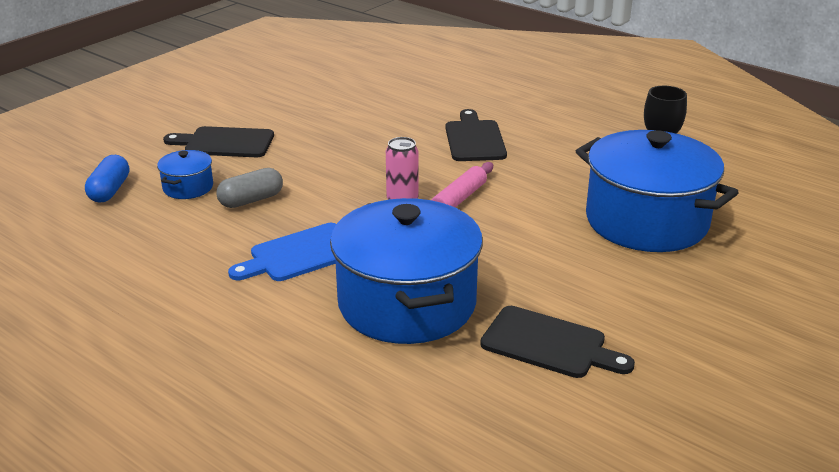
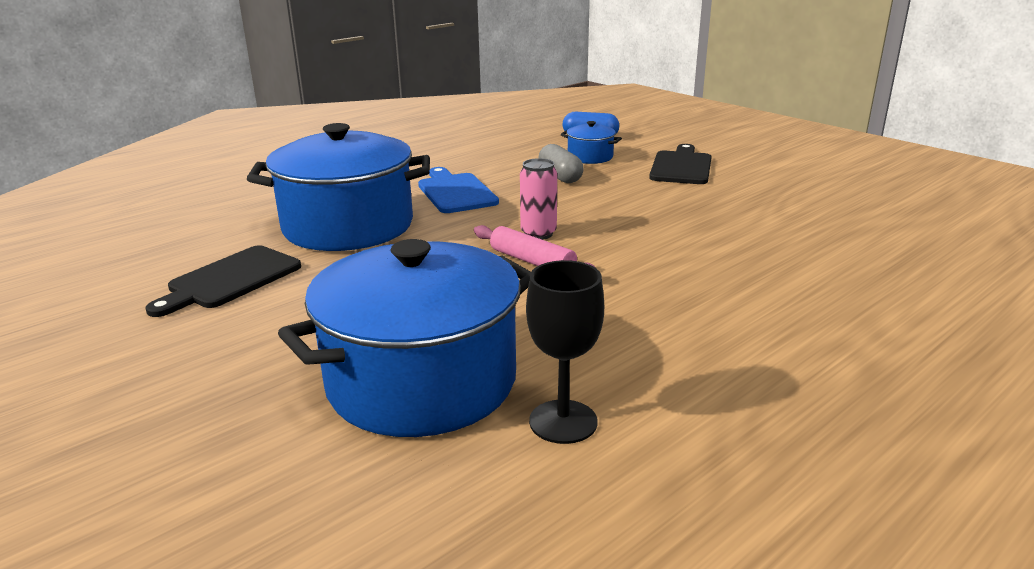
camera: 100 degrees right, 5 degrees down
(474, 139) = (700, 284): black cutting board -> none

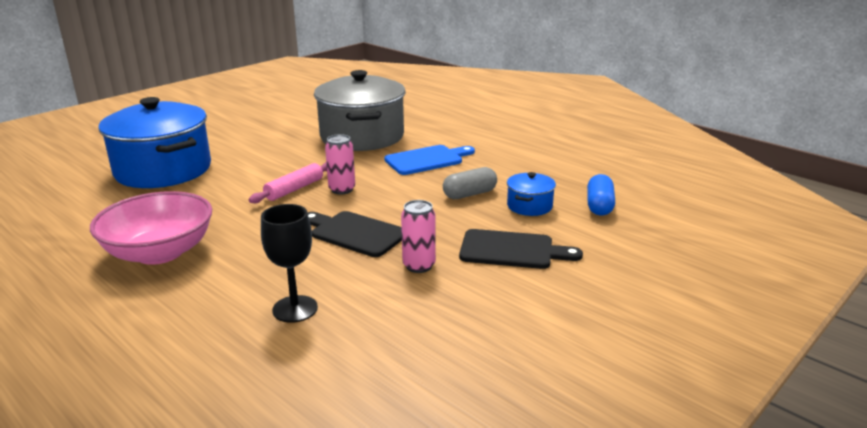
camera: 85 degrees right, 0 degrees up
(230, 279) = (292, 121): black cutting board -> black cutting board (355, 233)
(348, 226) = (362, 137): blue pot -> grey pot
(563, 422) = (106, 202): black goblet -> black goblet (295, 309)
(722, 198) = (419, 266): none -> pink can
(738, 336) = (160, 252): none -> pink bowl

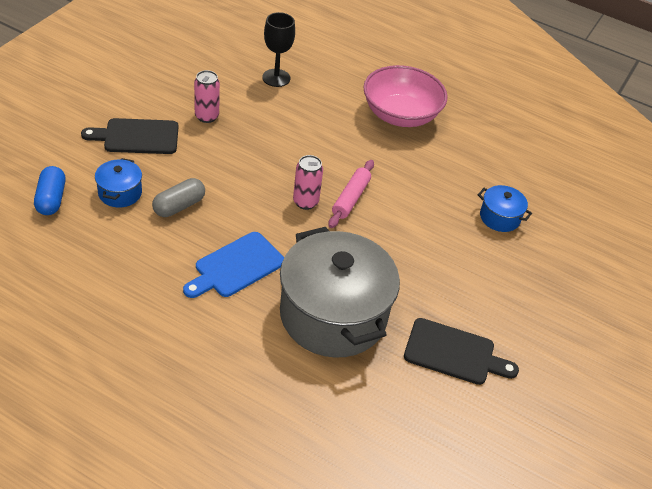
camera: 160 degrees right, 20 degrees up
(163, 170) = (499, 217): blue pot -> blue pot, size x0.43
(355, 233) = (267, 145): black cutting board -> black cutting board (453, 353)

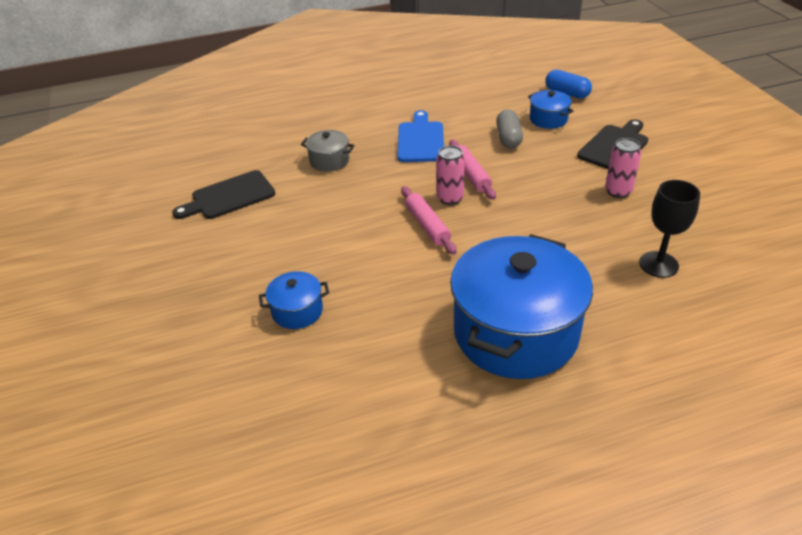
camera: 140 degrees right, 5 degrees down
(261, 204) = (471, 175): none -> pink rolling pin
(333, 315) = (329, 161): grey pot -> grey pot, size x0.43
(400, 115) = (515, 333): pink bowl -> blue pot

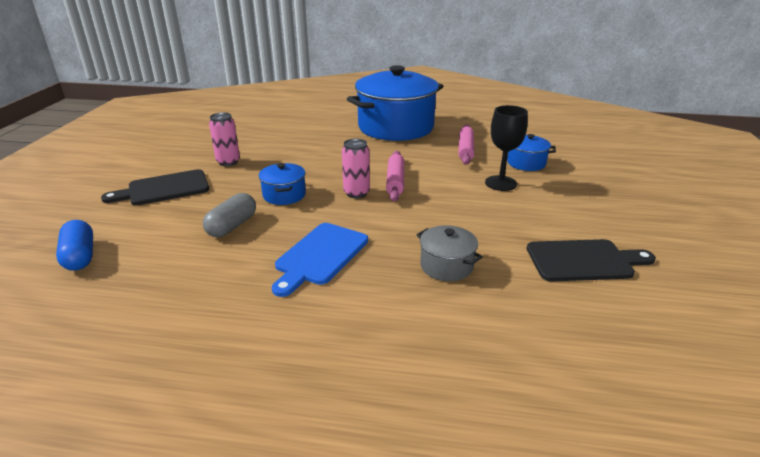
camera: 155 degrees left, 10 degrees down
(471, 175) = (315, 205): pink rolling pin -> pink rolling pin (465, 150)
(548, 119) = (161, 232): blue pot -> blue pot (284, 195)
(658, 264) = (278, 129): black goblet -> black goblet (500, 183)

